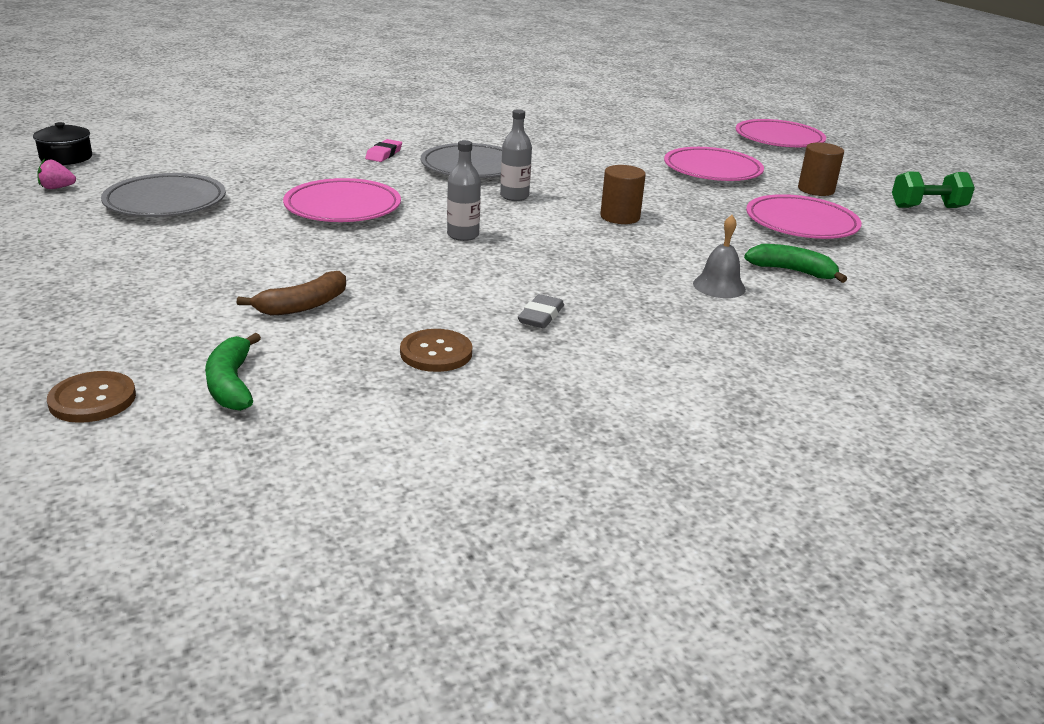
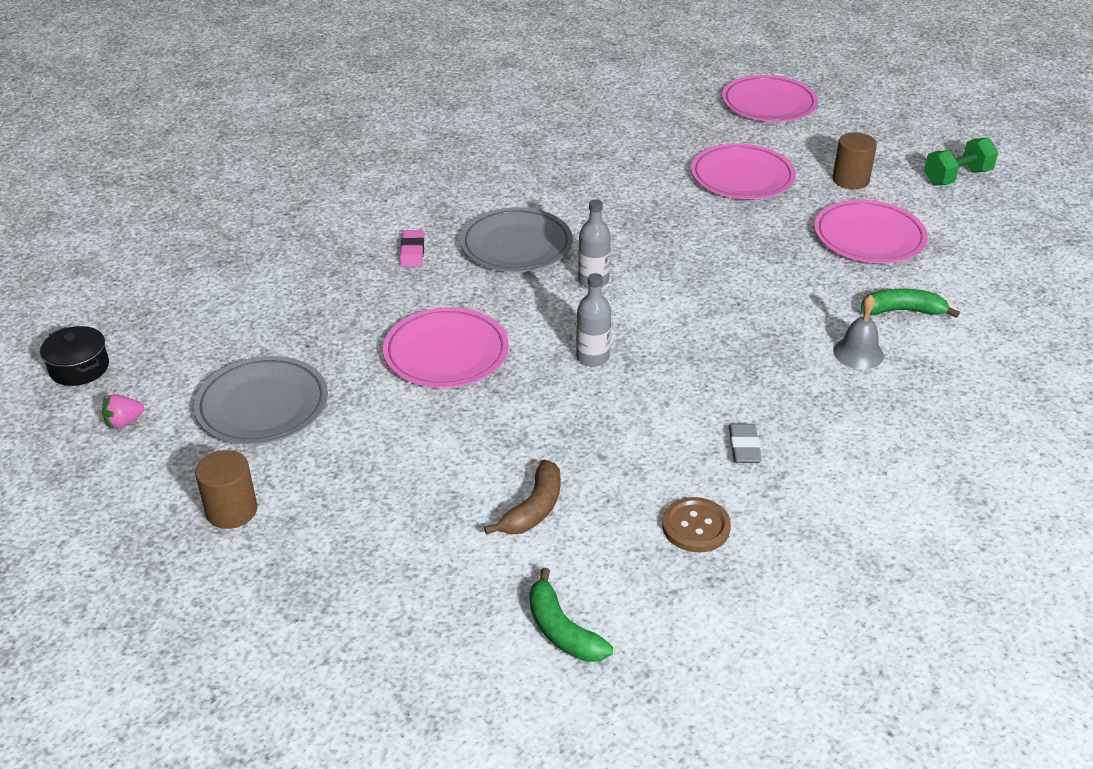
camera: 20 degrees left, 10 degrees up
(92, 399) = (463, 695): brown button -> none
(620, 217) = (710, 280): brown cylinder -> brown cylinder (231, 510)

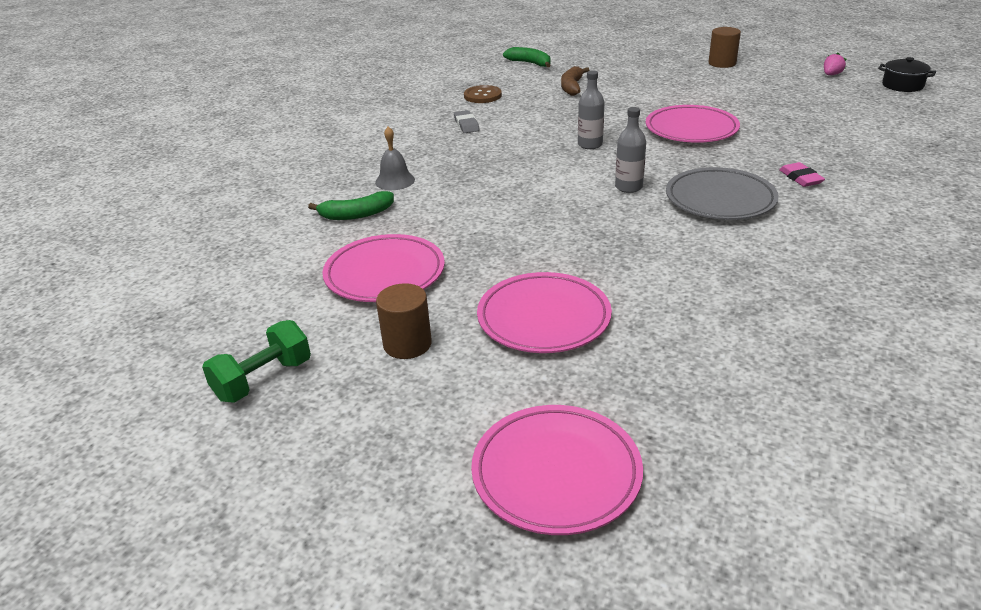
camera: 165 degrees right, 5 degrees down
(262, 406) = (768, 91): grey plate -> none

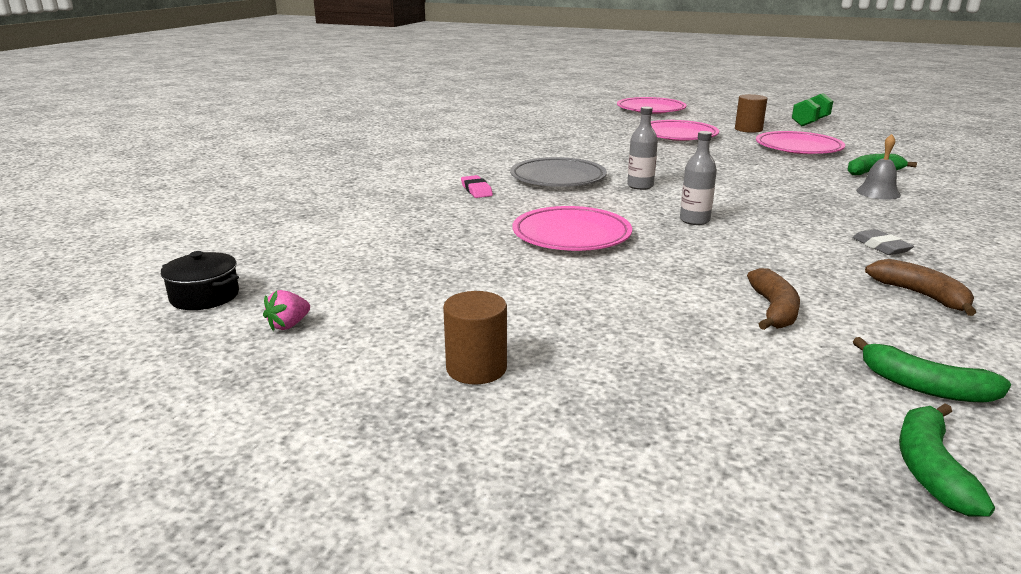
camera: 175 degrees right, 10 degrees down
(482, 96) = (920, 295): brown button -> brown banana
(554, 46) = (930, 469): none -> green banana

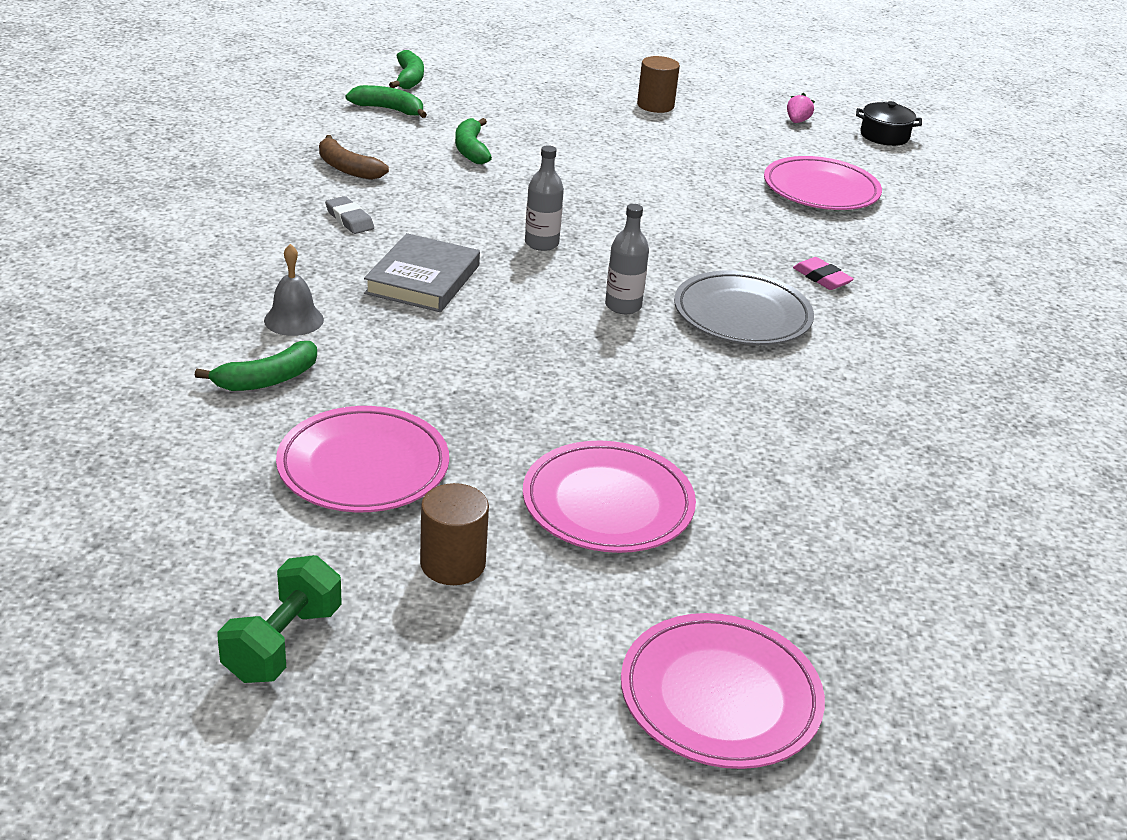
camera: 160 degrees right, 10 degrees up
(571, 235) = (662, 212): pink plate -> pink plate (821, 190)
(774, 310) = (471, 150): brown banana -> green banana
(792, 206) = (423, 279): none -> grey book

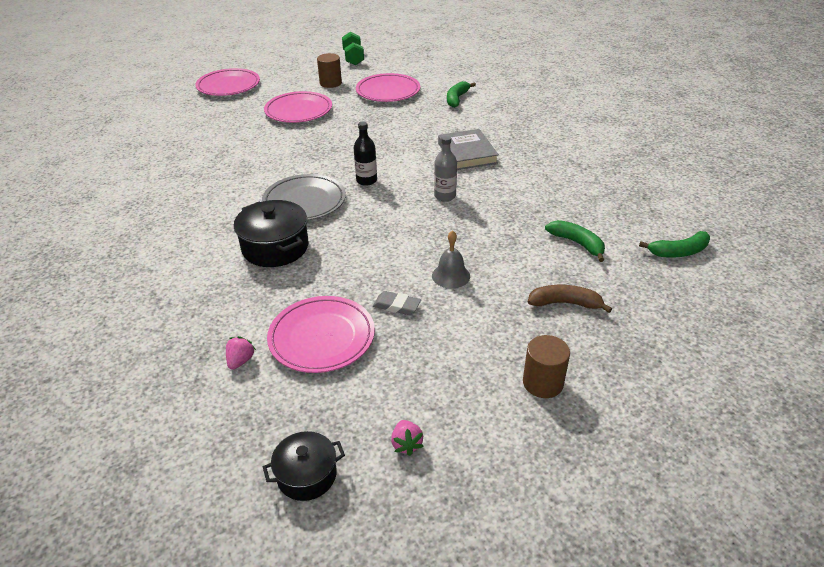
camera: 150 degrees right, 5 degrees up
(294, 320) = (484, 118): grey bell -> grey bell (451, 275)
(347, 168) = (605, 193): brown banana -> brown banana (565, 303)
(349, 219) = (546, 165): grey eraser -> grey eraser (397, 306)
(409, 79) = (733, 294): green banana -> none
(623, 306) = (366, 180): grey bottle -> black bottle
(822, 278) = (275, 247): pink eraser -> black pot
(911, 205) = (240, 361): none -> pink strawberry

